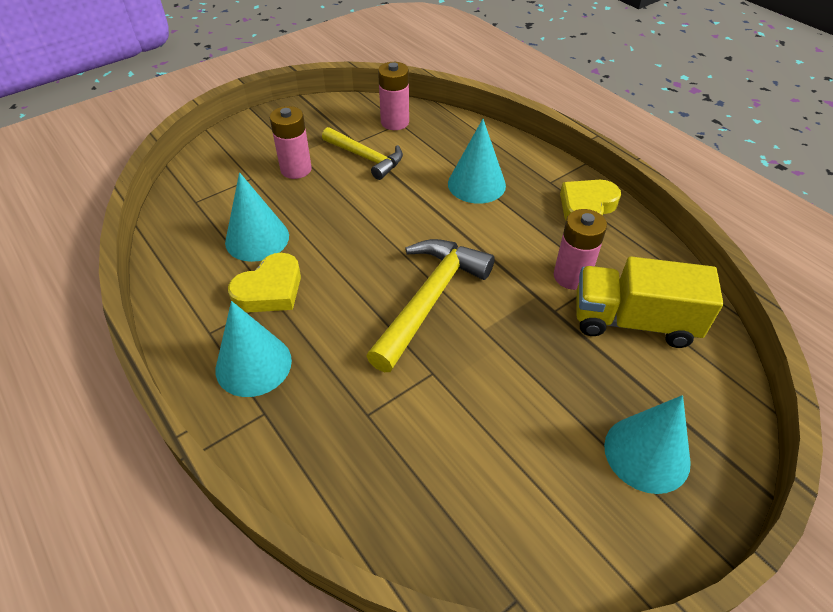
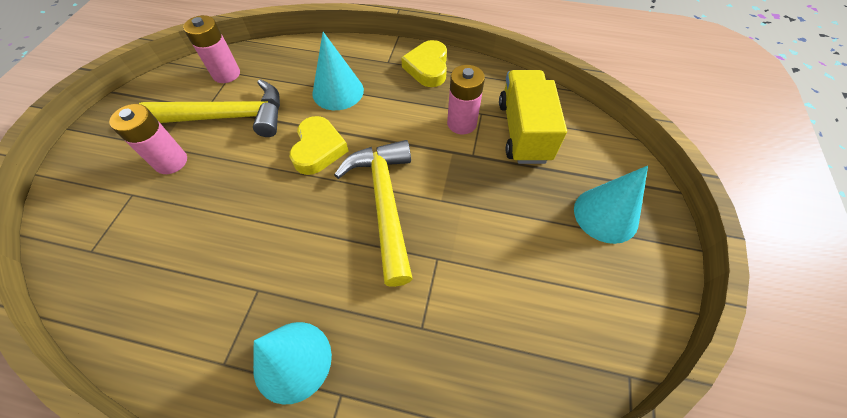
camera: 40 degrees left, 10 degrees up
(257, 239) = (190, 246): turquoise cone -> none
(270, 290) = (246, 284): yellow heart -> yellow heart (318, 149)
(366, 158) = (228, 117): yellow hammer -> yellow hammer, size x1.51
(633, 321) = (523, 131): yellow truck -> yellow truck turned 120 degrees clockwise

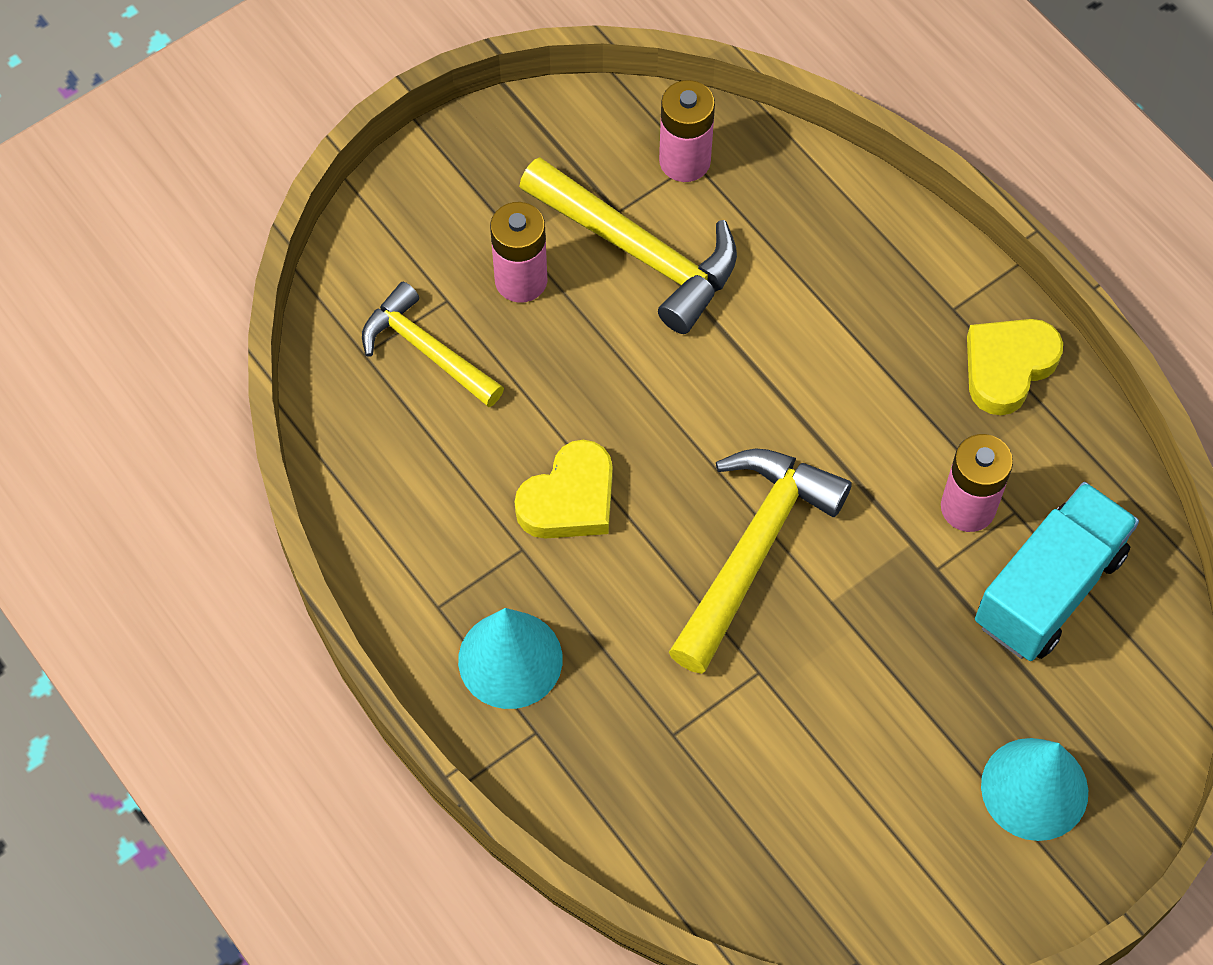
camera: 40 degrees right, 5 degrees up
(132, 225) = (427, 350): none -> yellow hammer
(318, 149) = (727, 401): yellow heart -> yellow heart (570, 499)
(338, 91) = (829, 315): turquoise cone -> none
(523, 131) = (1049, 588): yellow truck -> turquoise truck

